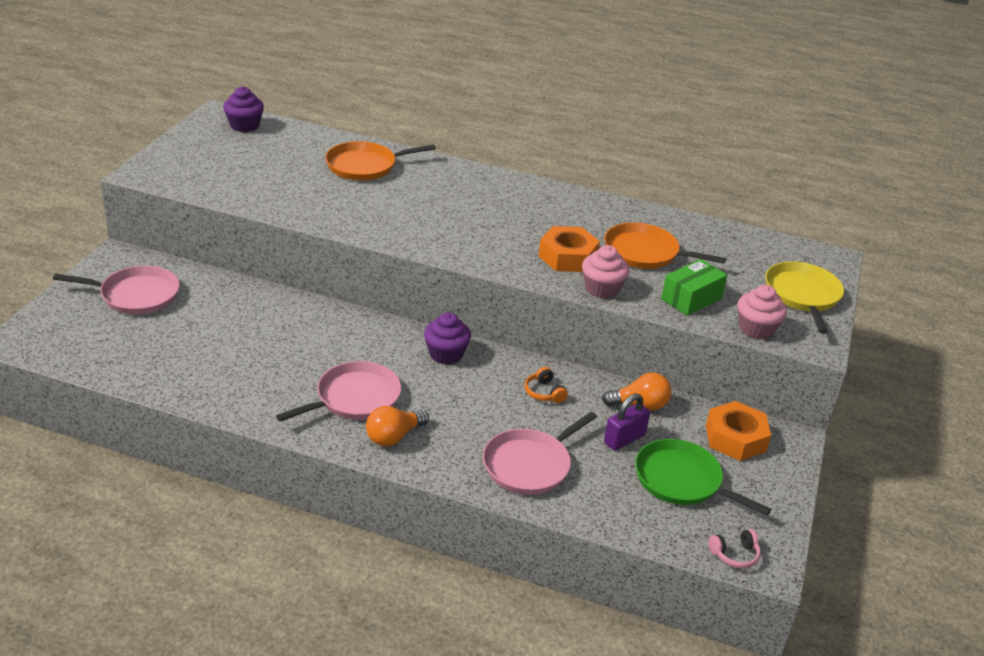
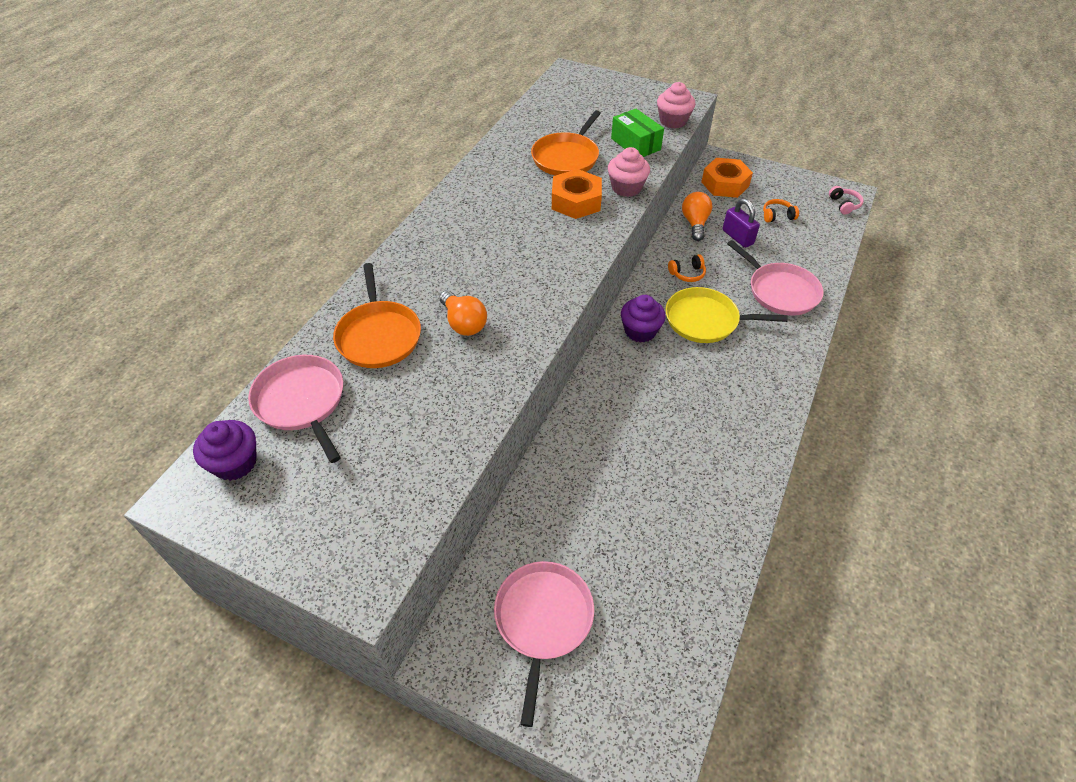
camera: 80 degrees left, 15 degrees up
(354, 398) = (715, 399): pink pan -> pink pan (302, 402)
(394, 437) = (764, 372): orange light bulb -> orange light bulb (463, 323)
(682, 480) = (777, 216): green pan -> orange headphones
(802, 295) = (624, 93): yellow pan -> yellow pan (705, 320)

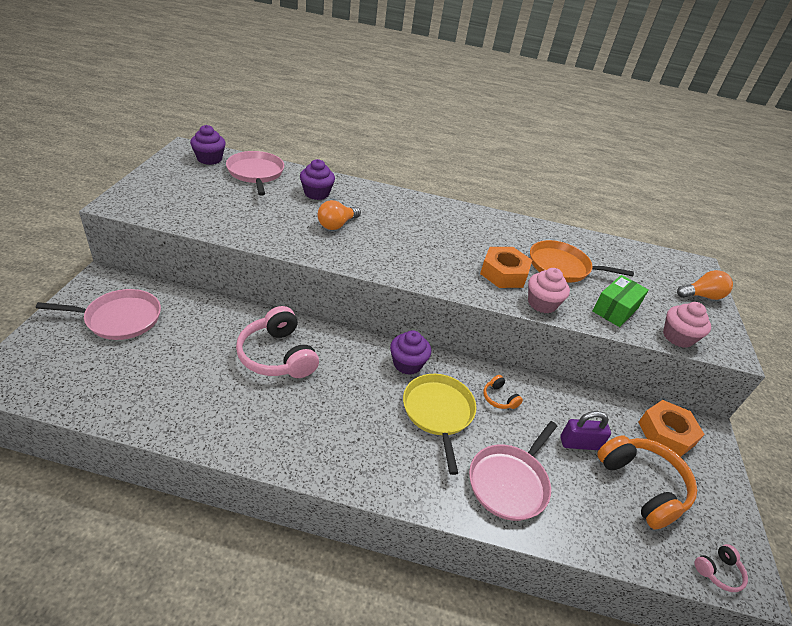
camera: 70 degrees right, 10 degrees down
(302, 402) = (256, 173): pink pan -> pink pan turned 60 degrees counterclockwise
(378, 335) = (316, 193): orange pan -> purple cupcake
(623, 442) = (278, 355): none -> pink headphones
(695, 224) = (579, 405): orange light bulb -> orange light bulb (701, 296)
(737, 237) = (579, 443): purple padlock -> purple padlock turned 45 degrees clockwise
(777, 216) = (642, 486): orange headphones -> orange headphones, size x2.17

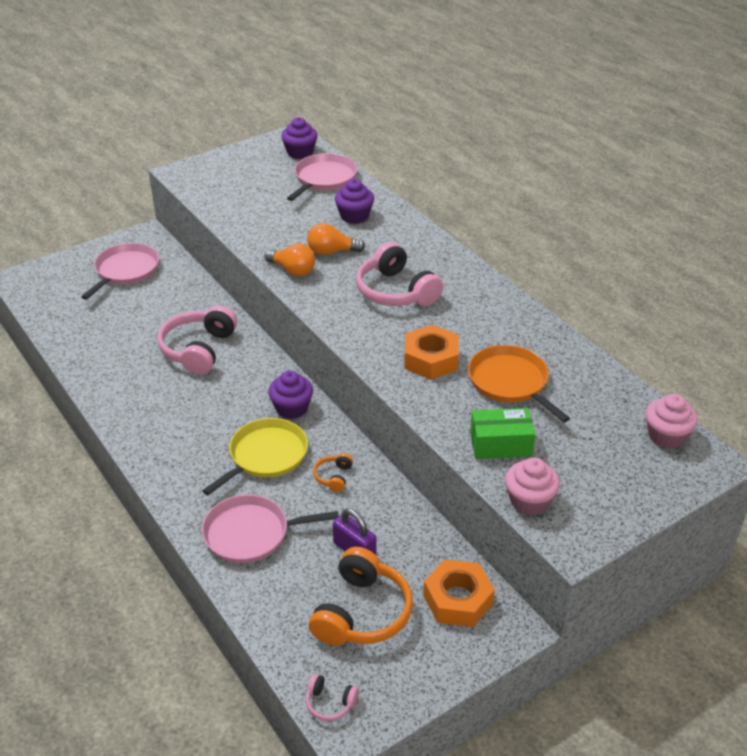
camera: 50 degrees right, 0 degrees up
(119, 318) = (125, 271): pink pan -> pink pan turned 105 degrees counterclockwise
(418, 236) = (396, 291): none -> pink headphones
(542, 303) = (426, 401): pink cupcake -> pink cupcake (666, 436)
(701, 296) = (645, 488): orange light bulb -> orange light bulb (292, 270)

